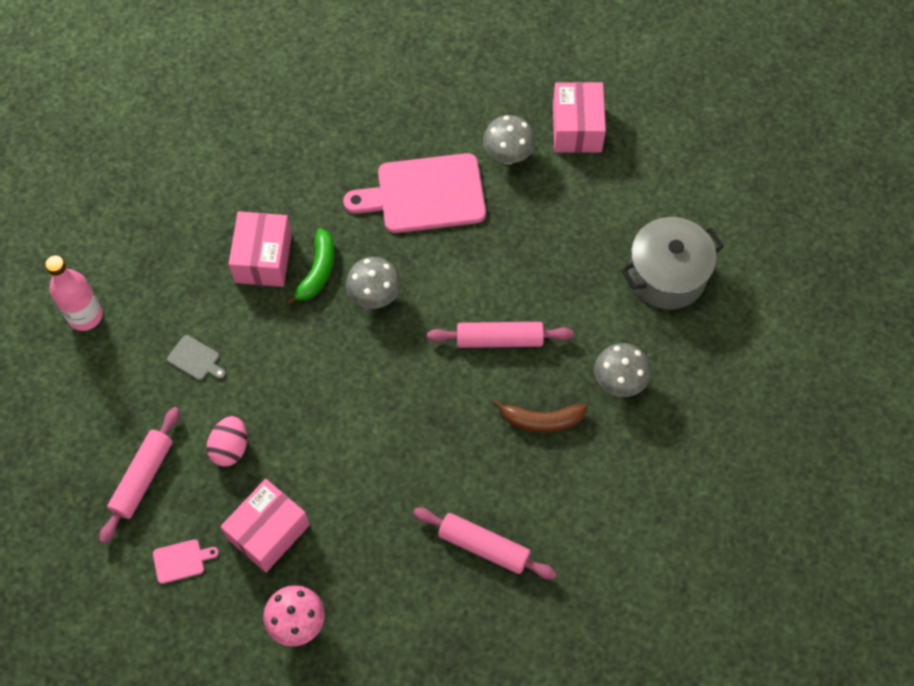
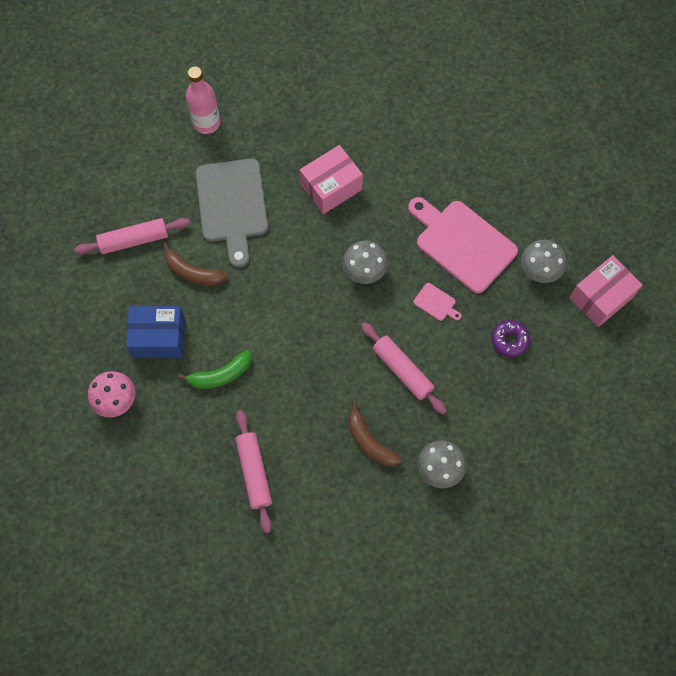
camera: 50 degrees right, 5 degrees up
(181, 561) = (101, 304): pink cutting board -> pink cutting board (436, 303)
(195, 359) = (232, 205): grey cutting board -> grey cutting board, size x2.44
(230, 448) = (193, 272): pink egg -> brown banana
(268, 532) = (159, 337): pink box -> blue box
(317, 271) = (351, 225): green banana -> green banana (220, 375)
(550, 230) = (509, 340): none -> purple donut
(667, 275) = (545, 441): grey pot -> none

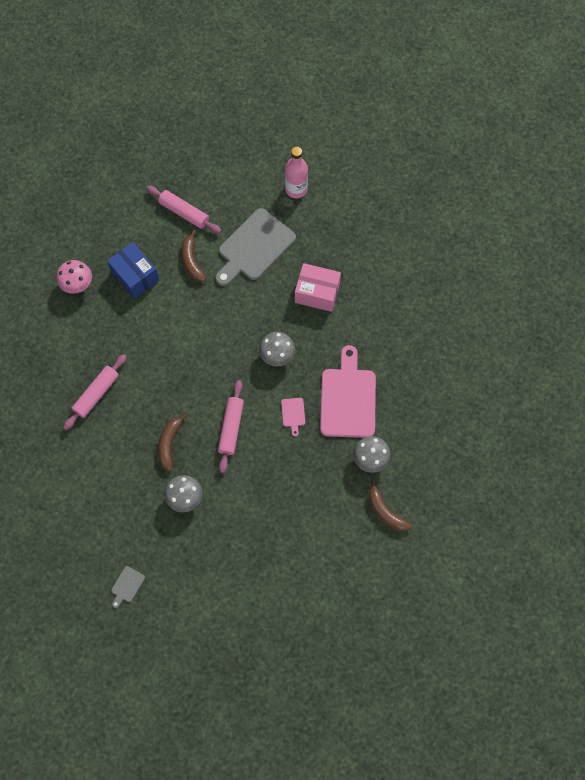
camera: 50 degrees right, 0 degrees up
(220, 375) = (141, 327): green banana -> none
(485, 596) = (127, 585): none -> grey cutting board
(509, 340) = (306, 476): purple donut -> none
(601, 297) = (385, 511): pink box -> brown banana

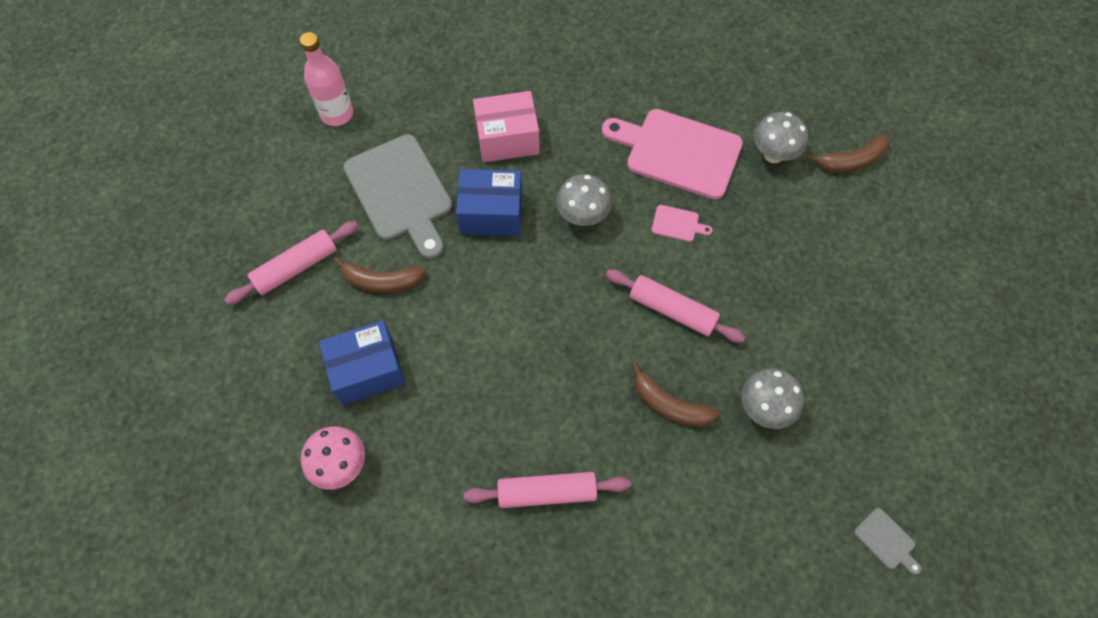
camera: 70 degrees left, 5 degrees down
(96, 394) = (547, 492): pink rolling pin -> pink rolling pin turned 60 degrees counterclockwise
(259, 303) = (491, 213): none -> blue box
(317, 293) = (507, 139): pink box -> pink box turned 45 degrees clockwise

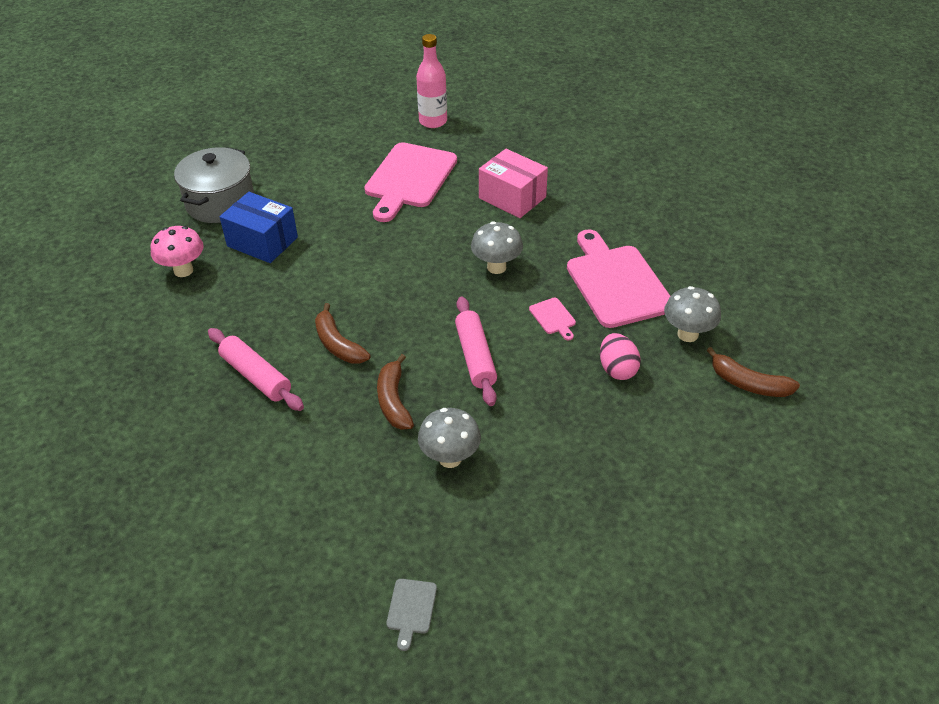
camera: 50 degrees right, 20 degrees down
(268, 369) = (220, 203): none -> grey pot
(296, 267) = (303, 171): pink rolling pin -> none
(381, 281) = (334, 209): brown banana -> brown banana (338, 344)
(400, 192) = (409, 179): grey cutting board -> pink cutting board
(491, 213) = (444, 225): blue box -> none
(769, 227) = (617, 369): none -> pink egg

